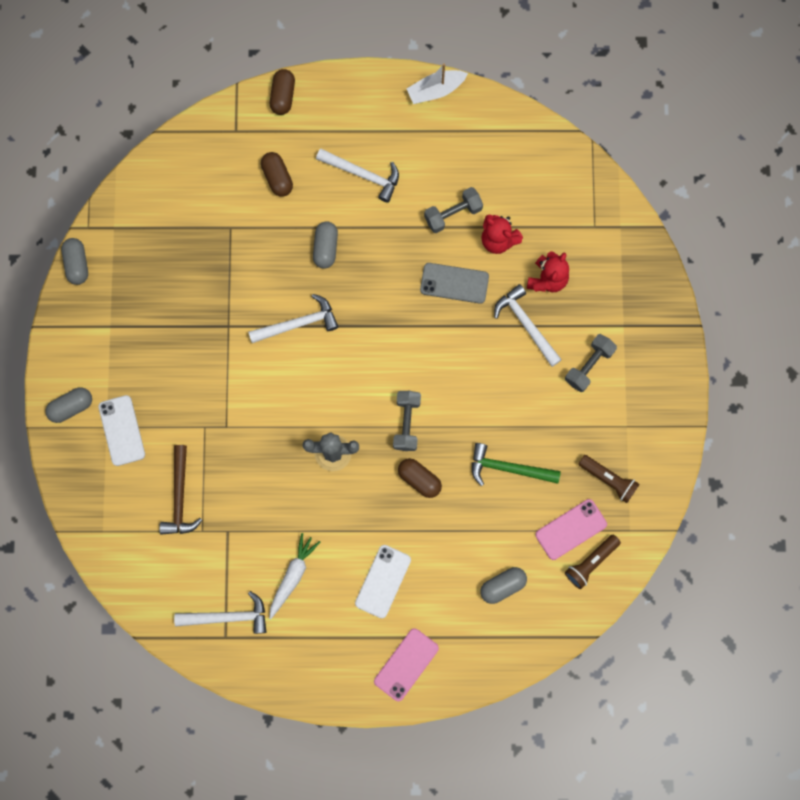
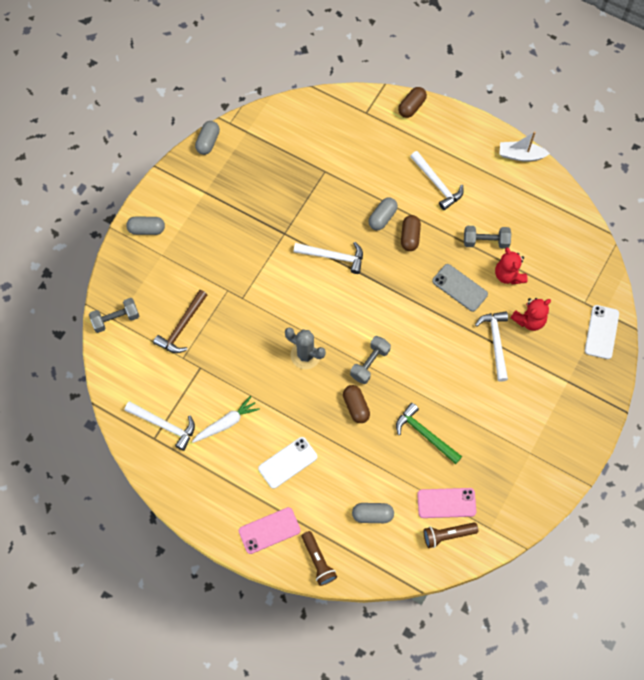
camera: 30 degrees right, 10 degrees down
(121, 430) = (170, 262): white phone -> white phone (601, 332)
(277, 178) = (376, 156): brown capsule -> brown capsule (410, 237)
(589, 365) = (526, 395): grey dumbbell -> grey dumbbell (116, 319)
(608, 479) = (495, 483): brown flashlight -> brown flashlight (318, 561)

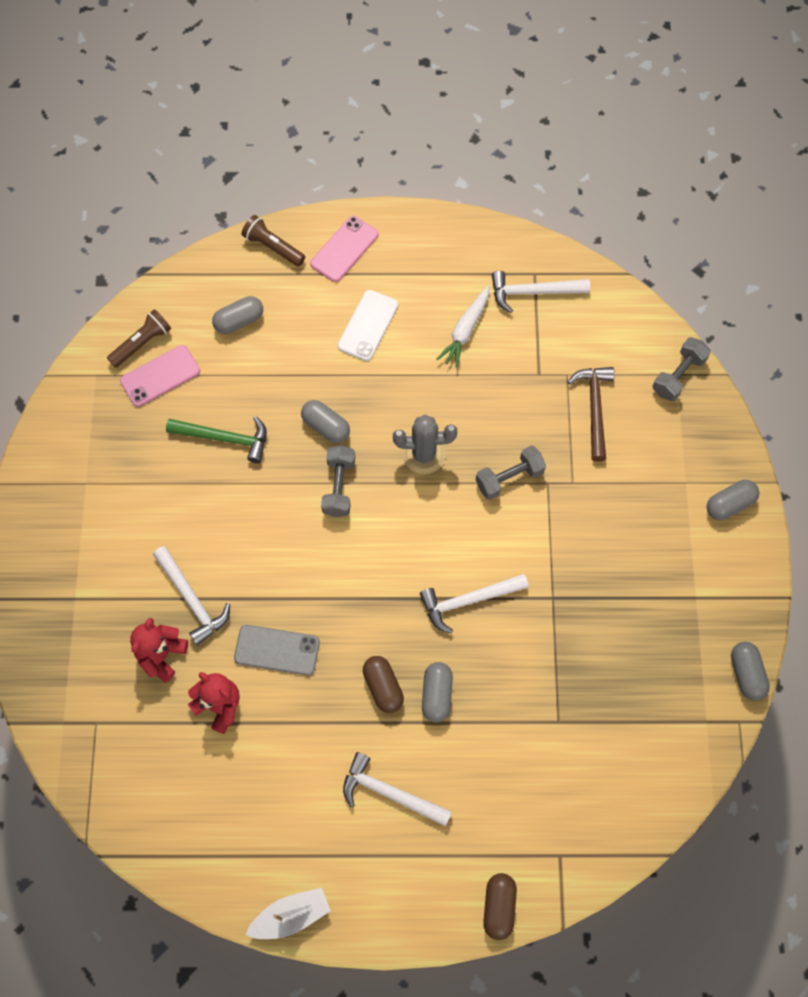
camera: 150 degrees right, 0 degrees up
(356, 407) = (326, 427): brown capsule -> grey capsule
(485, 241) = (275, 739): grey dumbbell -> grey dumbbell (509, 478)
(601, 332) = (55, 692): white phone -> none

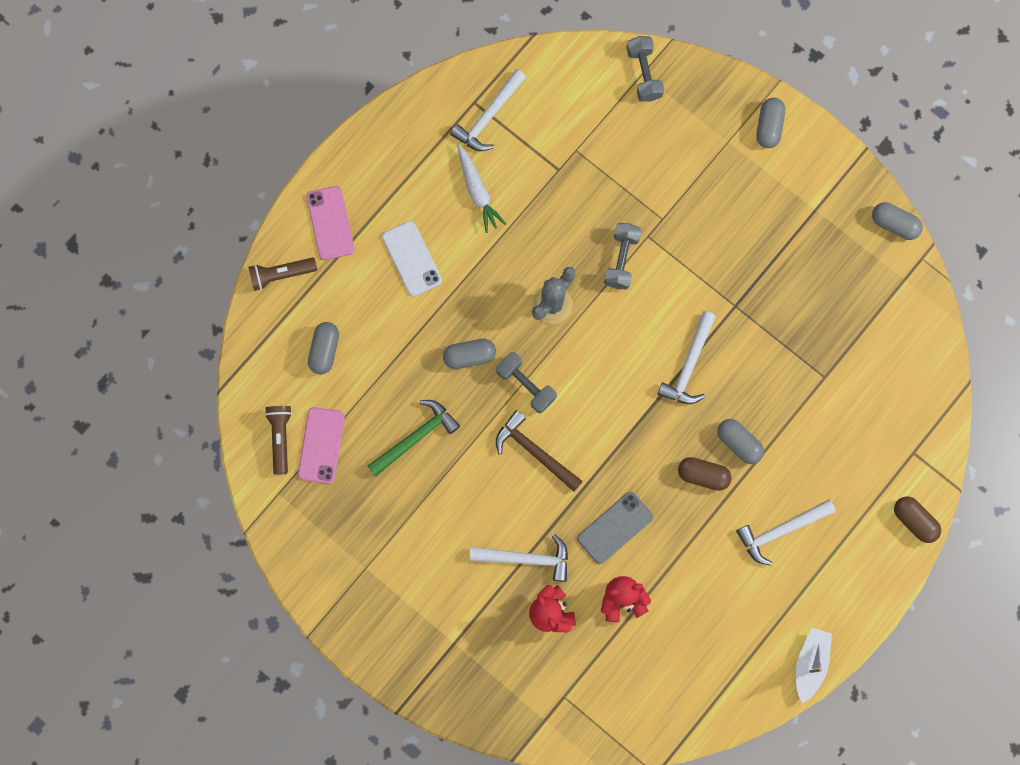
camera: 50 degrees left, 10 degrees up
(594, 408) = (618, 154): brown hammer -> brown hammer (534, 451)

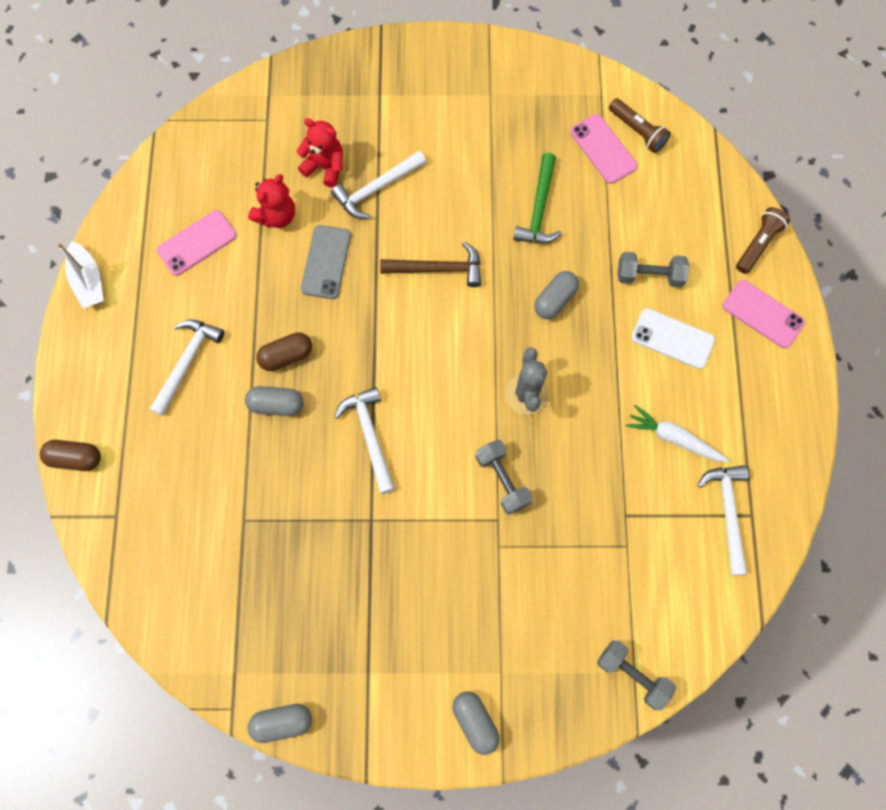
camera: 140 degrees right, 5 degrees down
(324, 350) = (668, 216): grey capsule -> none
(526, 385) = (490, 313): grey dumbbell -> grey dumbbell (649, 276)
(702, 627) = (197, 243): none -> pink phone

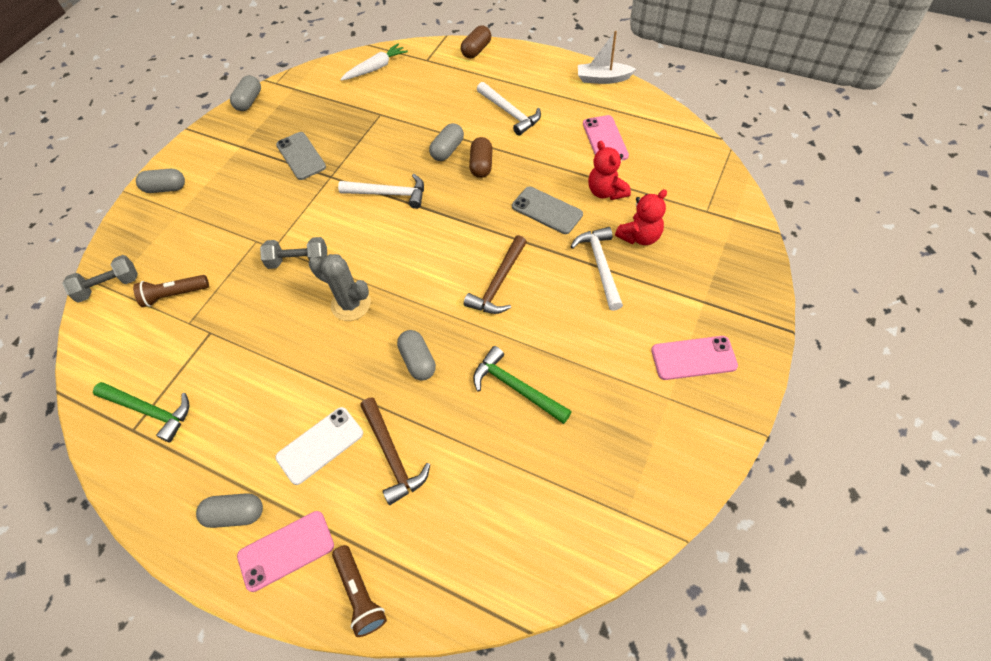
camera: 120 degrees right, 15 degrees down
(353, 578) = (301, 156): none -> grey phone
(603, 149) = (555, 481): pink phone -> pink phone (693, 358)
(637, 131) = (562, 531): brown flashlight -> brown flashlight (174, 295)
(649, 276) = (392, 456): grey dumbbell -> brown hammer
(673, 438) = (237, 399): white carrot -> white carrot (376, 68)
(727, 512) = (150, 411): white hammer -> green hammer
(762, 371) = (235, 514): none -> grey capsule

